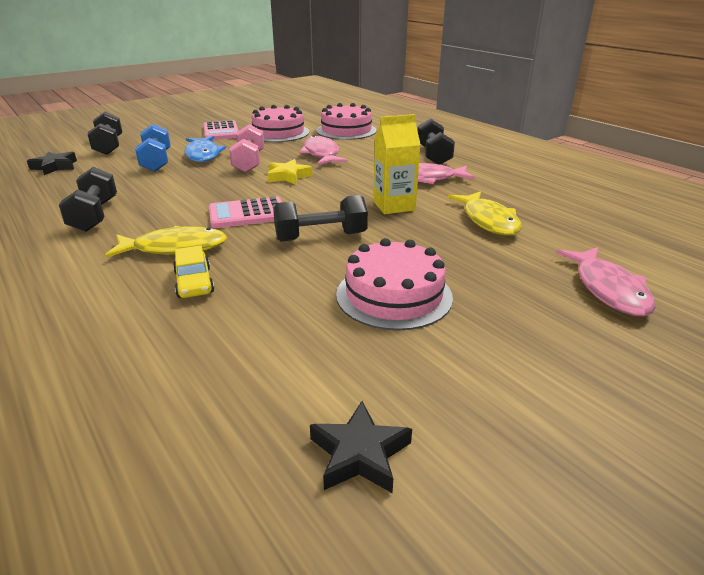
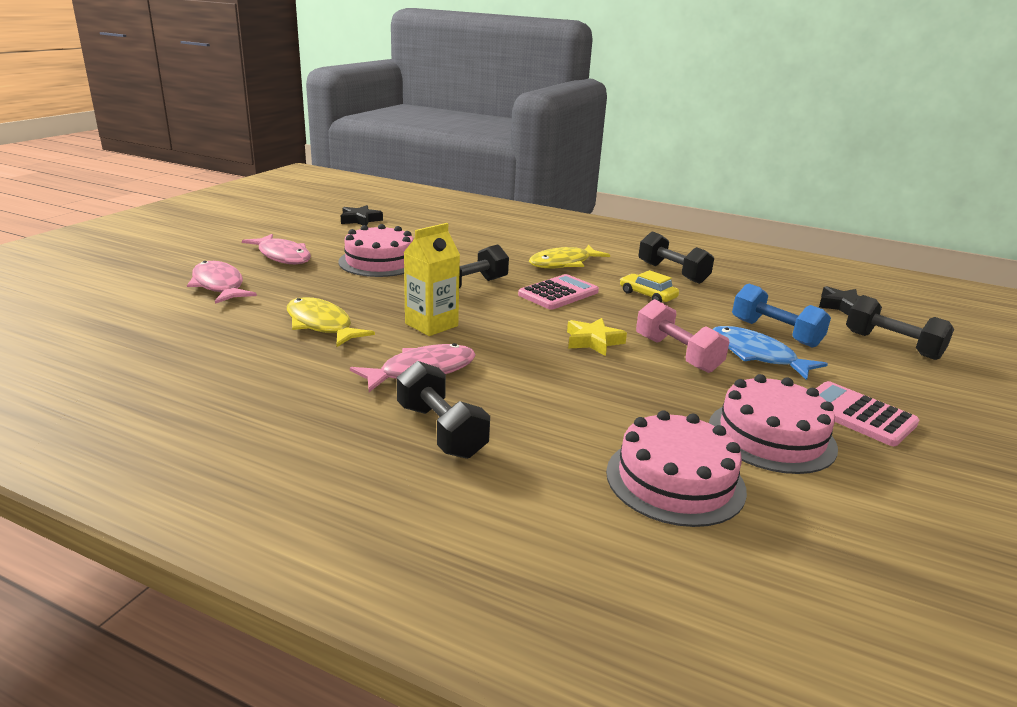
camera: 150 degrees right, 5 degrees down
(194, 282) = (514, 250): yellow car -> yellow car (647, 295)
(321, 154) = (615, 392): pink fish -> pink fish (282, 256)

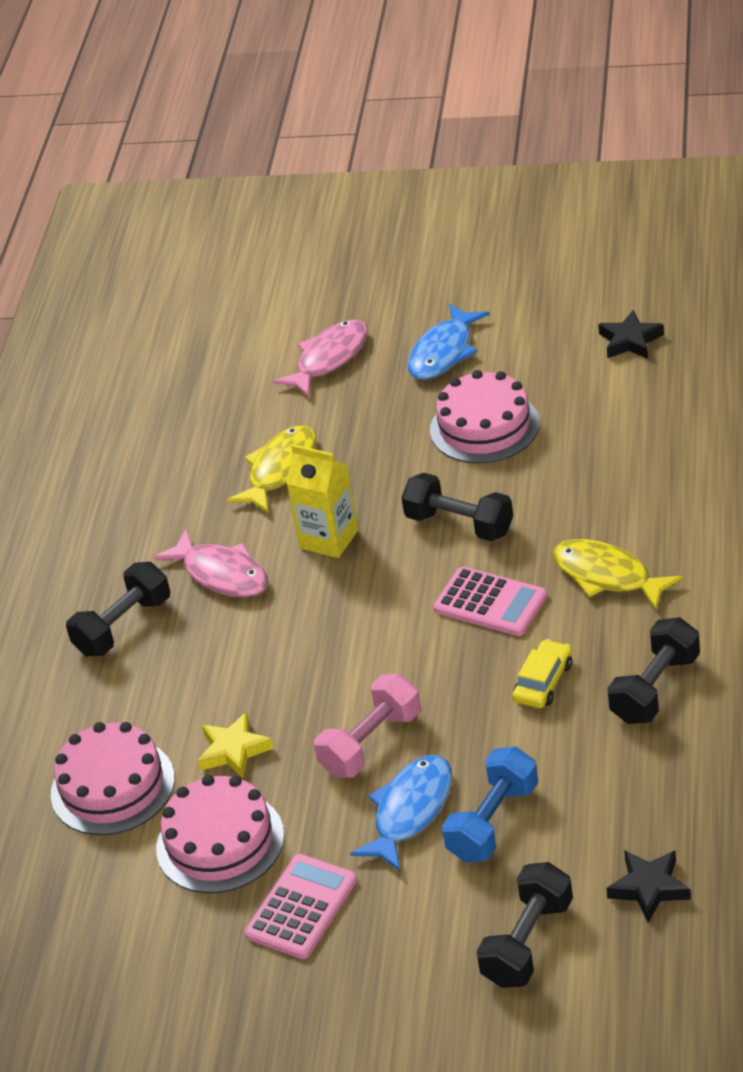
camera: 80 degrees right, 15 degrees up
(282, 256) = (444, 352): pink fish -> blue fish
(593, 341) = (364, 669): yellow star -> yellow star (234, 750)

